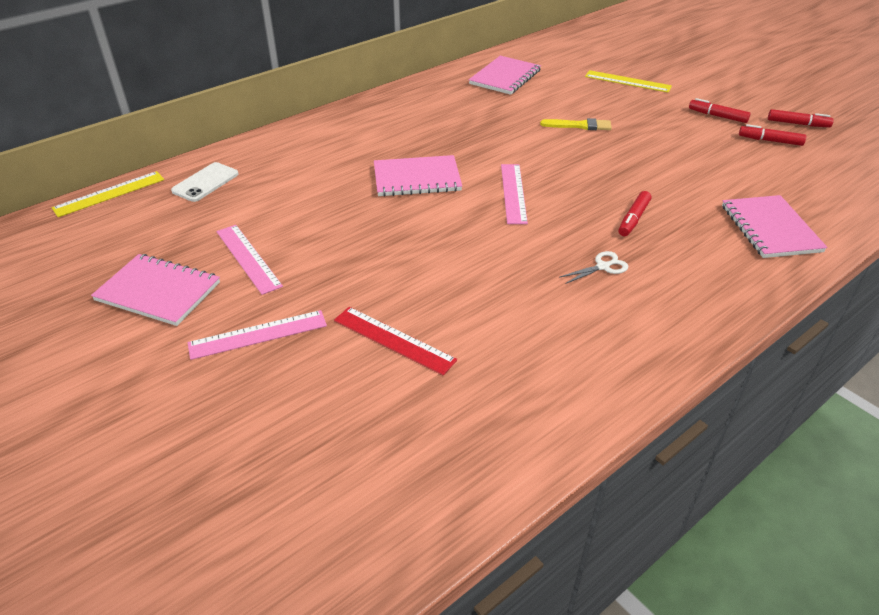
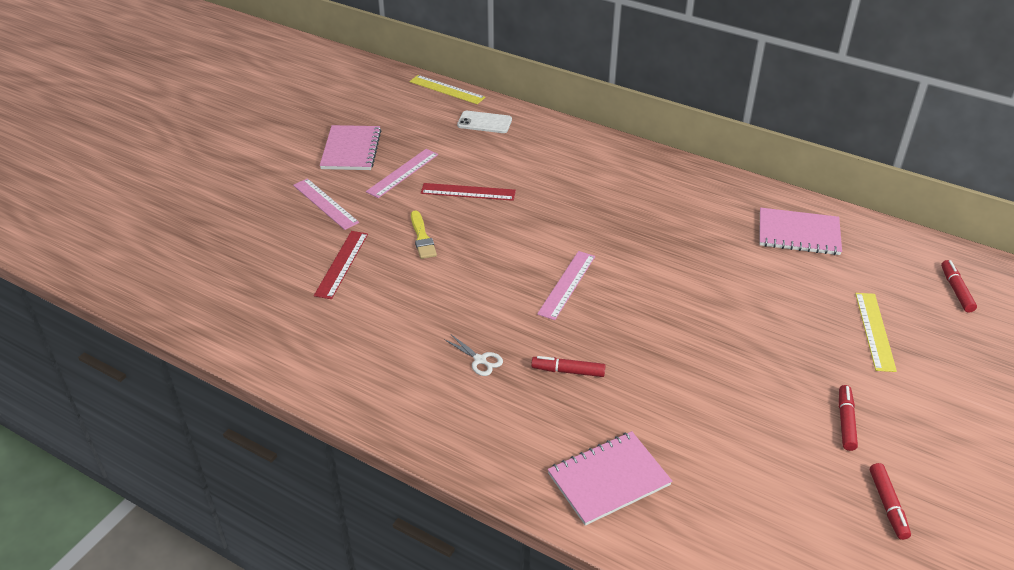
camera: 70 degrees right, 0 degrees up
(324, 219) = (468, 192): none -> red ruler
(417, 178) = (555, 223): pink notebook -> none
(513, 193) = (566, 284): pink ruler -> pink ruler turned 45 degrees counterclockwise
(579, 126) = (729, 307): yellow brush -> yellow brush (422, 238)
(770, 141) = (816, 476): red marker -> red marker (956, 290)

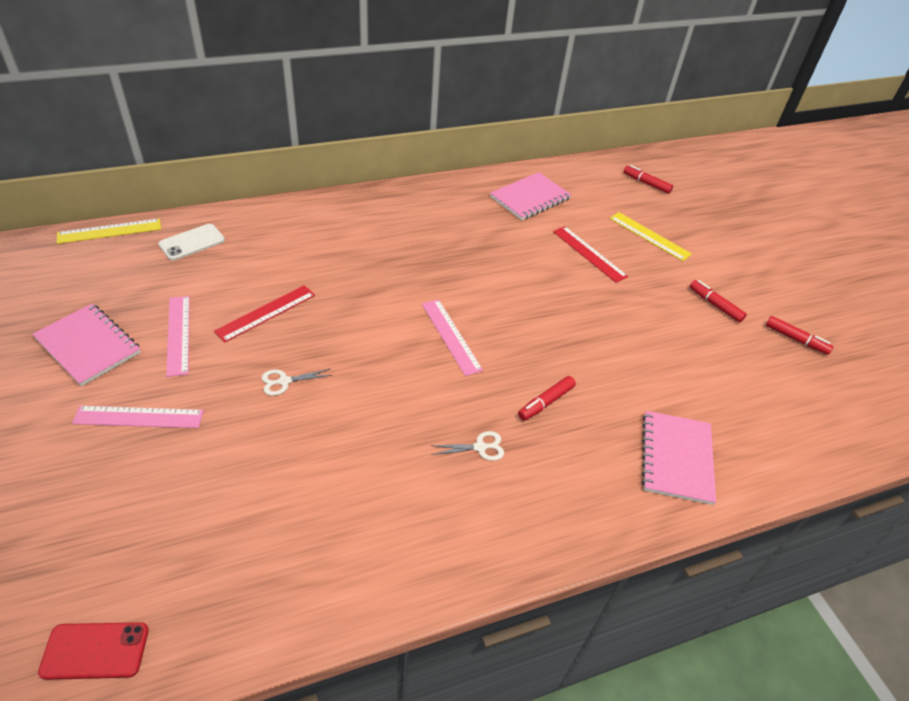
camera: 55 degrees left, 5 degrees up
(173, 294) = (95, 651): none -> red phone
(341, 264) = (244, 462): red ruler -> red ruler (589, 254)
(422, 238) = (284, 381): yellow brush -> white scissors

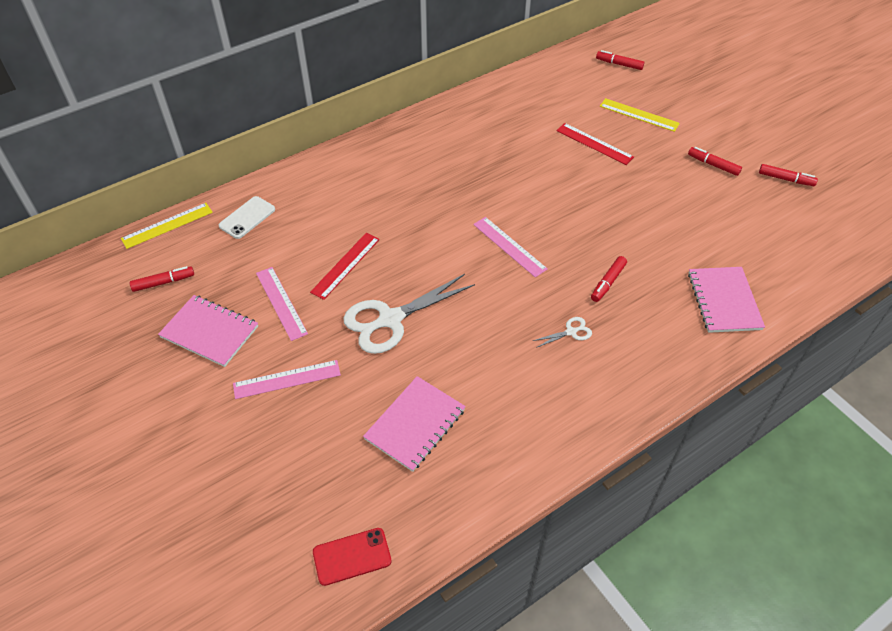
camera: 10 degrees left, 5 degrees up
(72, 284) = (164, 282): none -> red marker
(284, 381) = (391, 319): white scissors -> white scissors, size x2.30
(530, 198) = (524, 103): pink notebook -> pink notebook (415, 424)

